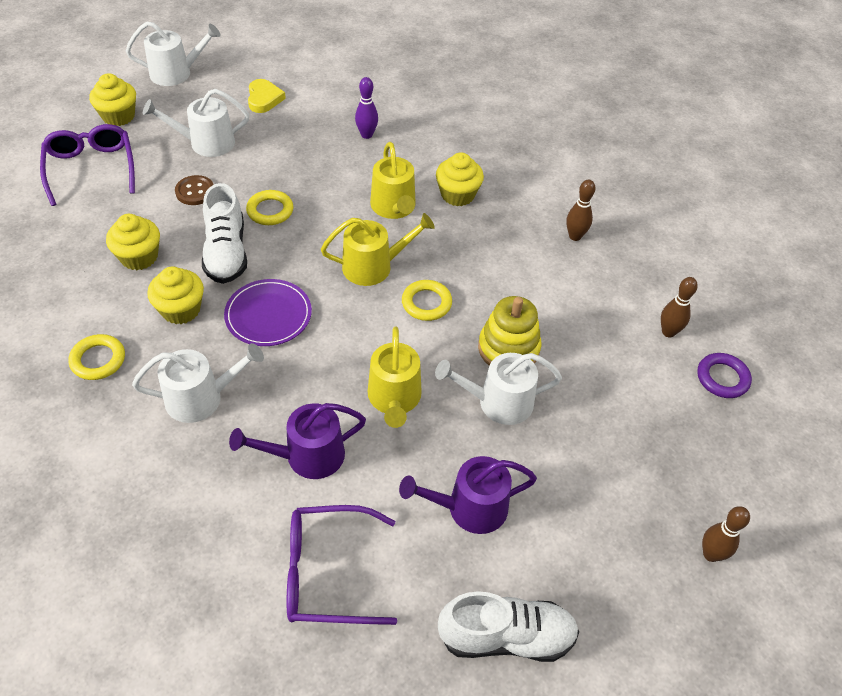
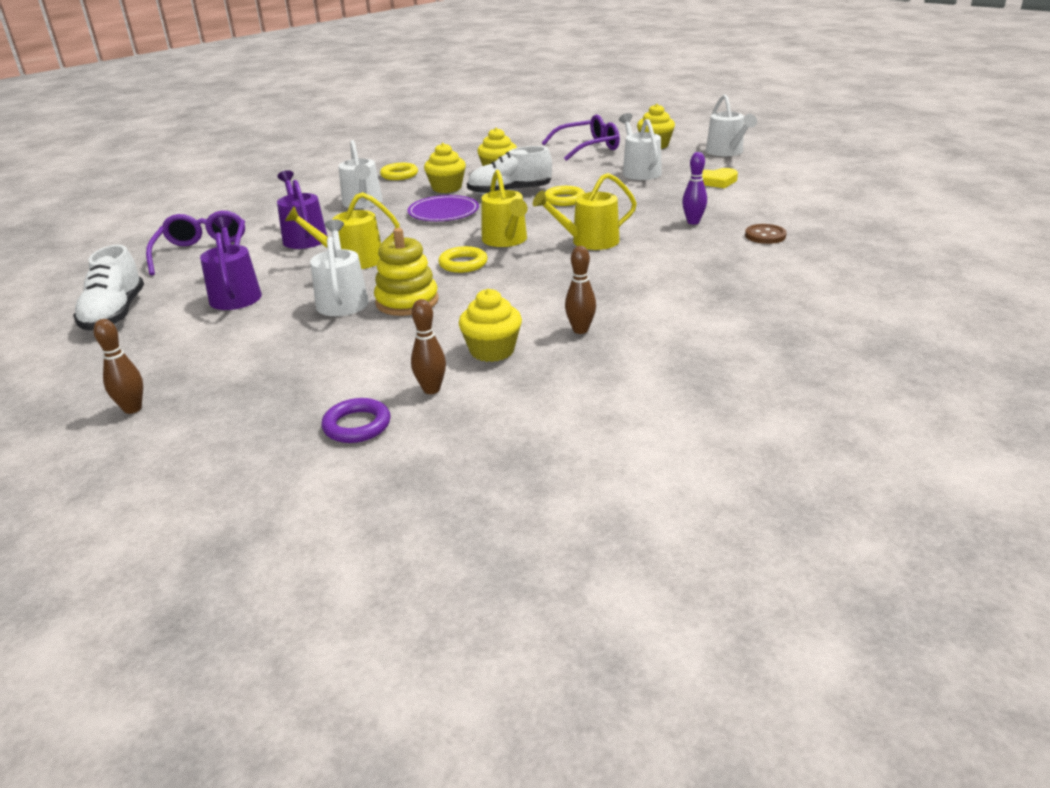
camera: 90 degrees right, 20 degrees down
(195, 191) = (577, 176): brown button -> brown button (765, 235)
(457, 195) = (622, 267): yellow cupcake -> yellow cupcake (492, 351)

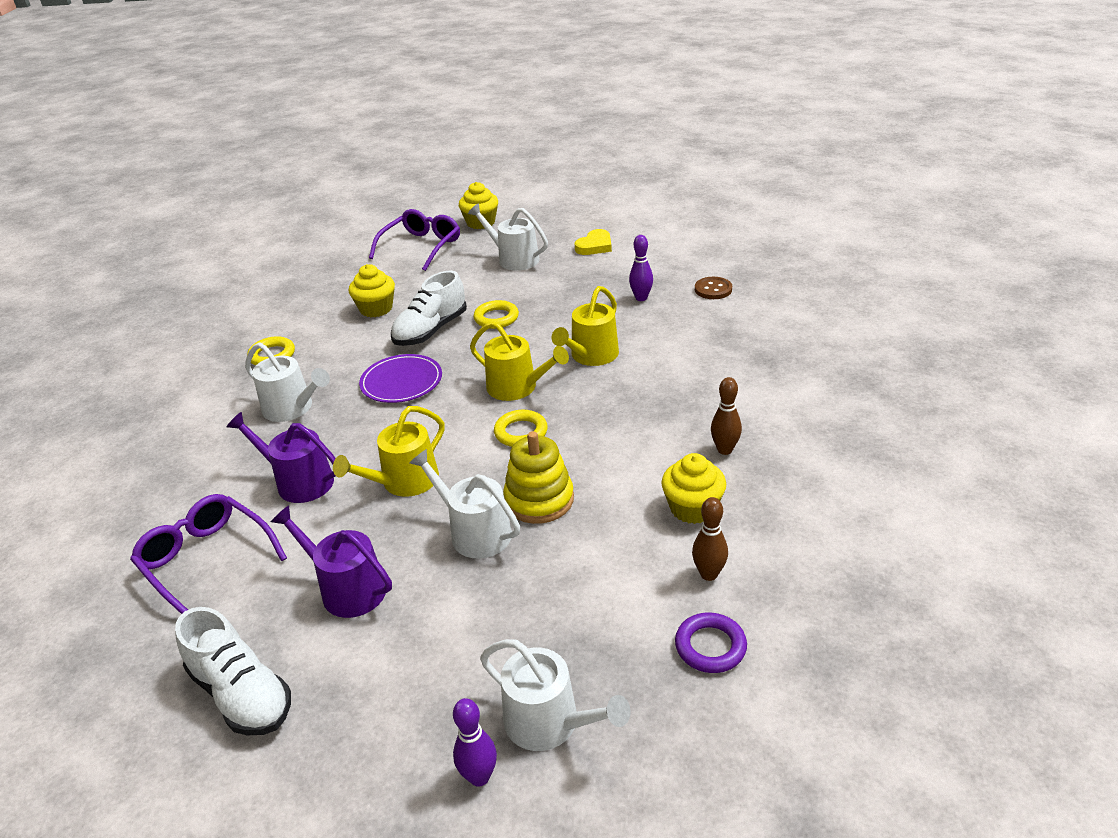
camera: 40 degrees left, 5 degrees up
(132, 409) = (479, 777): brown bowling pin -> purple bowling pin
(447, 188) = (355, 351): yellow cupcake -> none
(726, 152) = (555, 209): white watering can -> white watering can (549, 723)

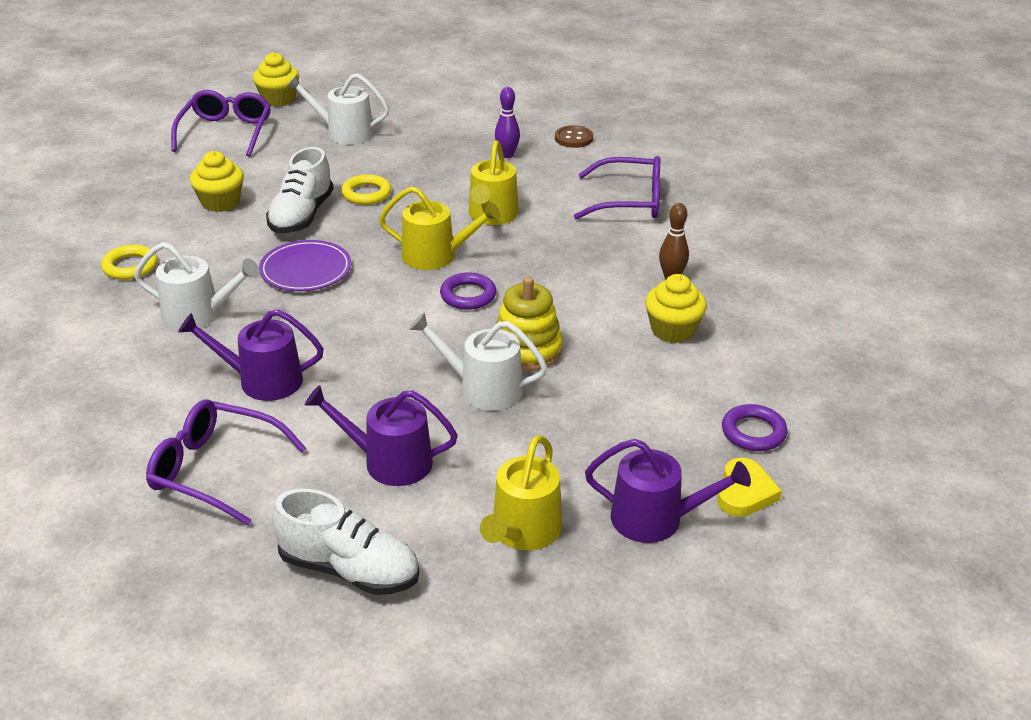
camera: 25 degrees left, 0 degrees up
(404, 482) = (379, 360): yellow watering can -> yellow watering can (523, 532)
(479, 777) = (622, 572): purple bowling pin -> none
(521, 432) = (468, 295): yellow ring -> purple ring
(549, 723) = (655, 519): white watering can -> purple watering can
(595, 246) = (425, 110): yellow heart -> yellow heart (745, 492)
(709, 574) = (719, 379): brown bowling pin -> none
(730, 361) = (630, 201): none -> purple glasses

